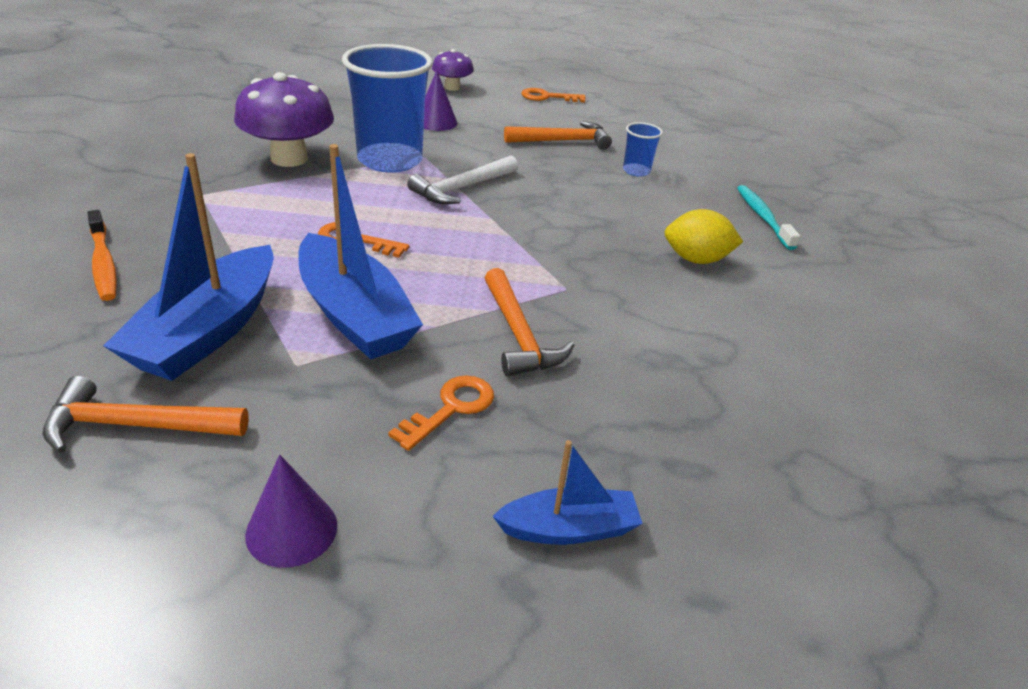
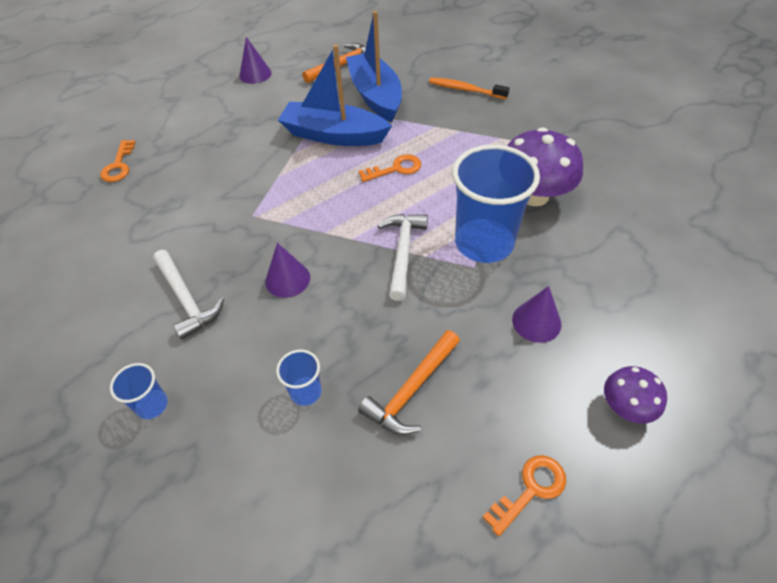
camera: 145 degrees right, 15 degrees up
(451, 408) = (246, 127): orange key -> orange key (119, 165)
(519, 335) = (251, 173): orange hammer -> none
(568, 529) = (167, 119): blue boat -> none
(585, 224) = (287, 279): none -> purple cone
(696, 259) = (186, 299): yellow lemon -> white hammer
(763, 217) = (152, 405): turquoise toothbrush -> blue cup

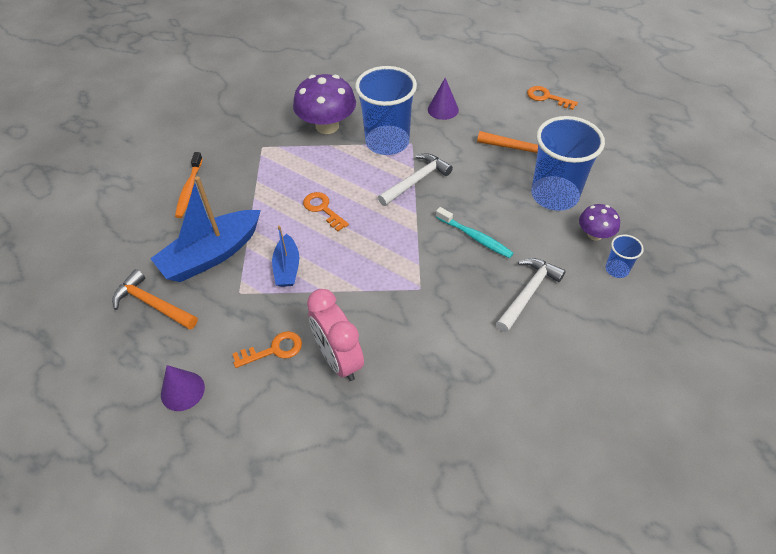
camera: 110 degrees left, 0 degrees up
(119, 165) = (399, 453): orange key -> orange key (274, 350)
(220, 149) = (338, 359): none -> pink clock
(287, 279) = (475, 237): purple cone -> turquoise toothbrush
(306, 392) = (554, 195): blue cup -> blue cup, size x2.24
(334, 135) = (287, 267): blue boat -> blue boat, size x0.55
(403, 252) = (416, 181): white hammer -> white hammer turned 150 degrees clockwise
(626, 407) = (480, 73): purple mushroom -> purple mushroom (595, 234)

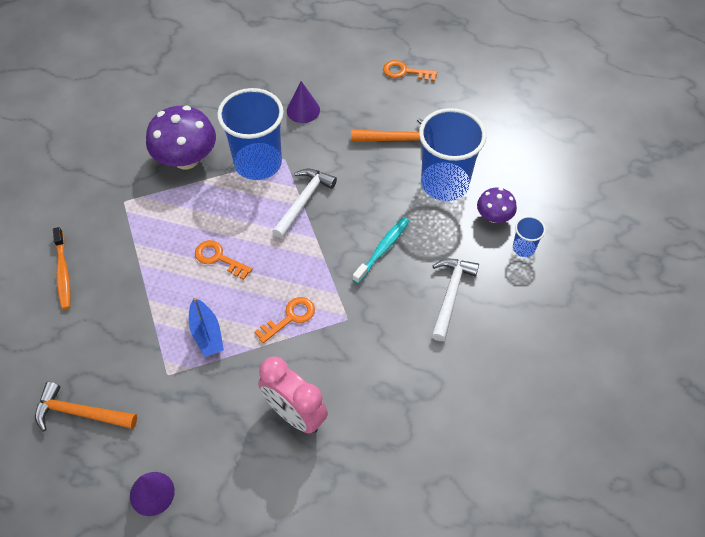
camera: 20 degrees left, 5 degrees up
(212, 255) = (121, 341): blue boat -> none
(274, 350) = (227, 424): orange key -> orange key (290, 317)
(475, 237) = (382, 249): turquoise toothbrush -> turquoise toothbrush turned 75 degrees counterclockwise

